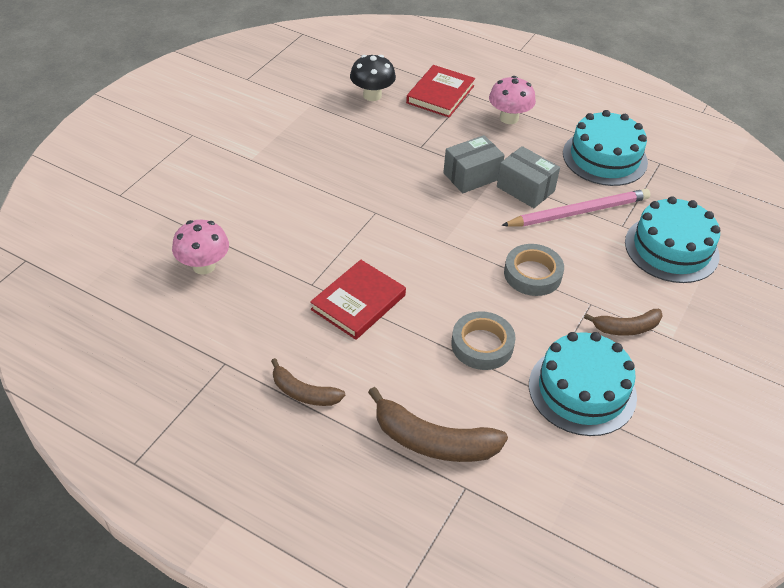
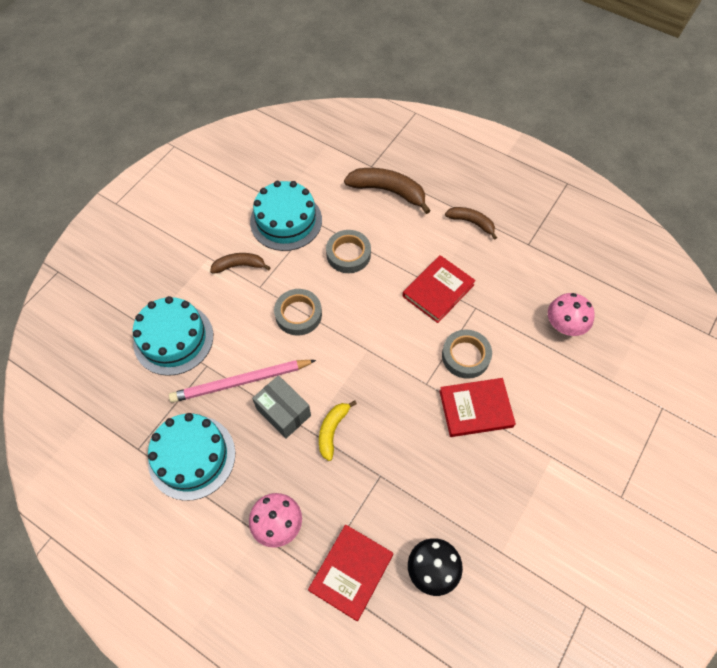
camera: 175 degrees left, 15 degrees up
(322, 193) = (476, 409): none -> red book
(329, 236) = (465, 356): none -> grey tape
(471, 176) = (332, 430): grey box -> yellow banana

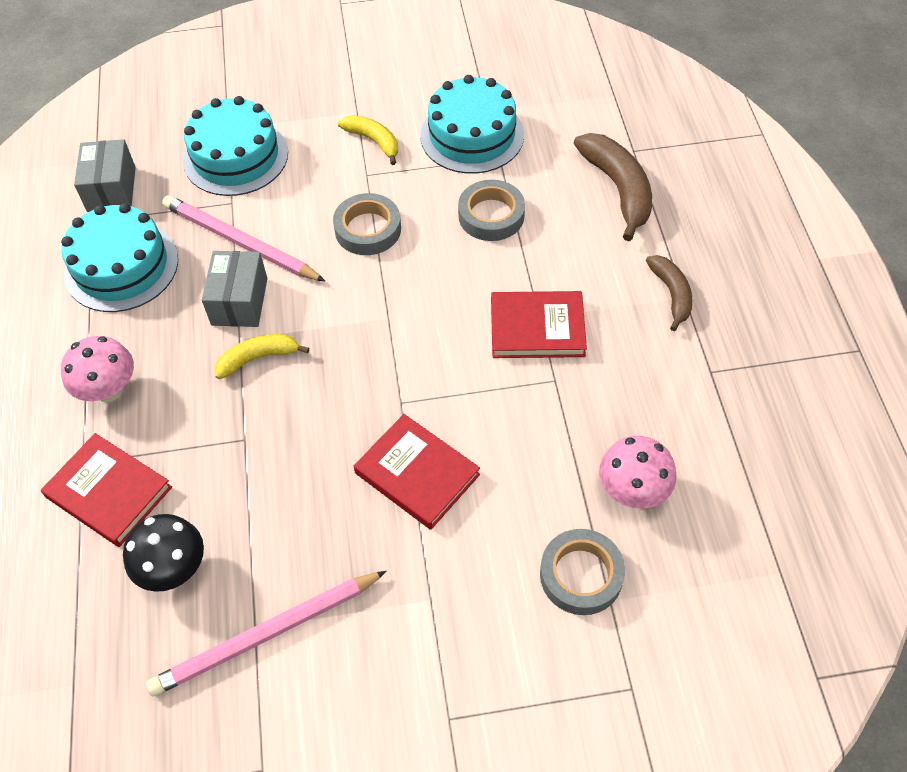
camera: 50 degrees right, 5 degrees down
(123, 422) = (111, 189): none -> grey box
(239, 266) = (373, 141): brown banana -> yellow banana
(351, 572) = (109, 492): red book -> red book turned 45 degrees clockwise
(465, 356) = (477, 415): grey tape -> grey tape (581, 575)
(511, 549) = (267, 635): none -> pink pencil

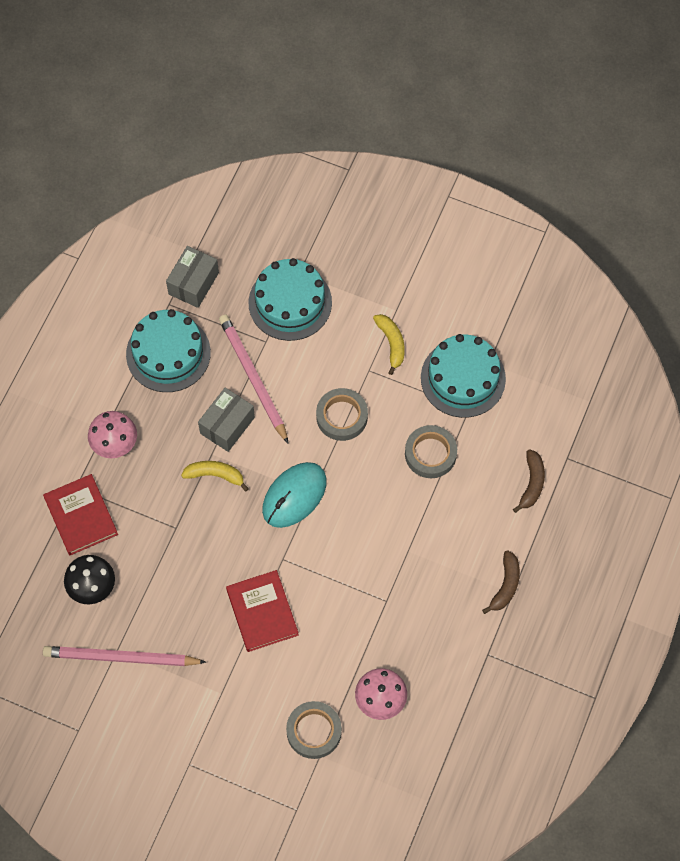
camera: 30 degrees right, 10 degrees up
(368, 331) = (294, 496): none -> turquoise mouse
(537, 328) = (401, 557): red book -> none
(618, 189) = (531, 483): brown banana -> brown banana, size x0.61

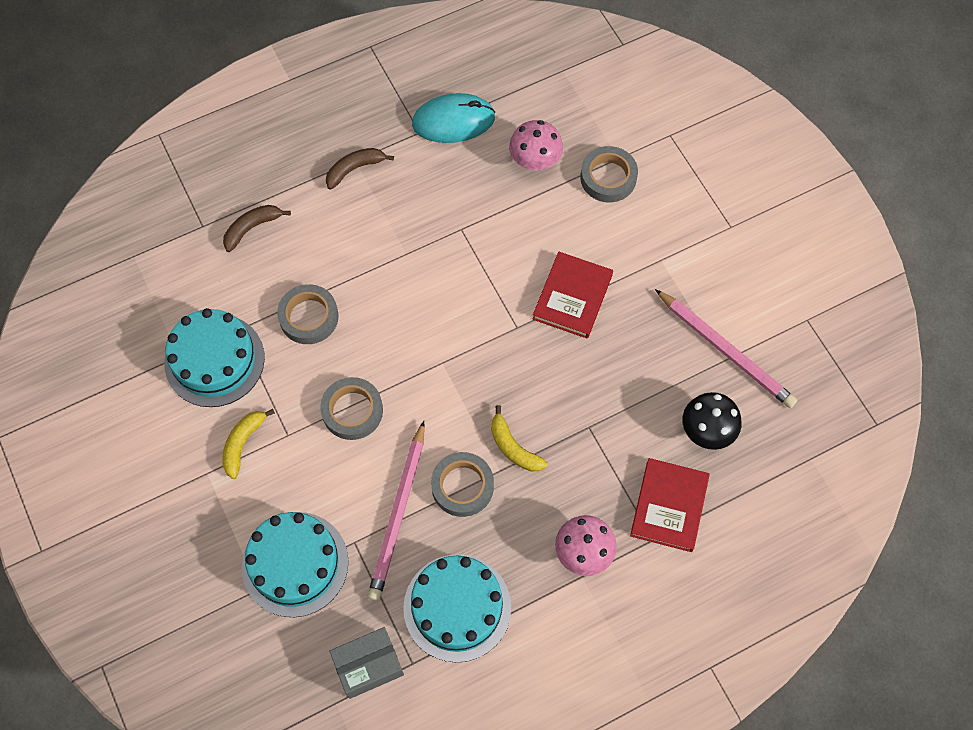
camera: 140 degrees left, 0 degrees up
(227, 425) = (462, 486): grey box -> grey tape
(294, 496) = (459, 373): turquoise mouse -> turquoise mouse (453, 121)

